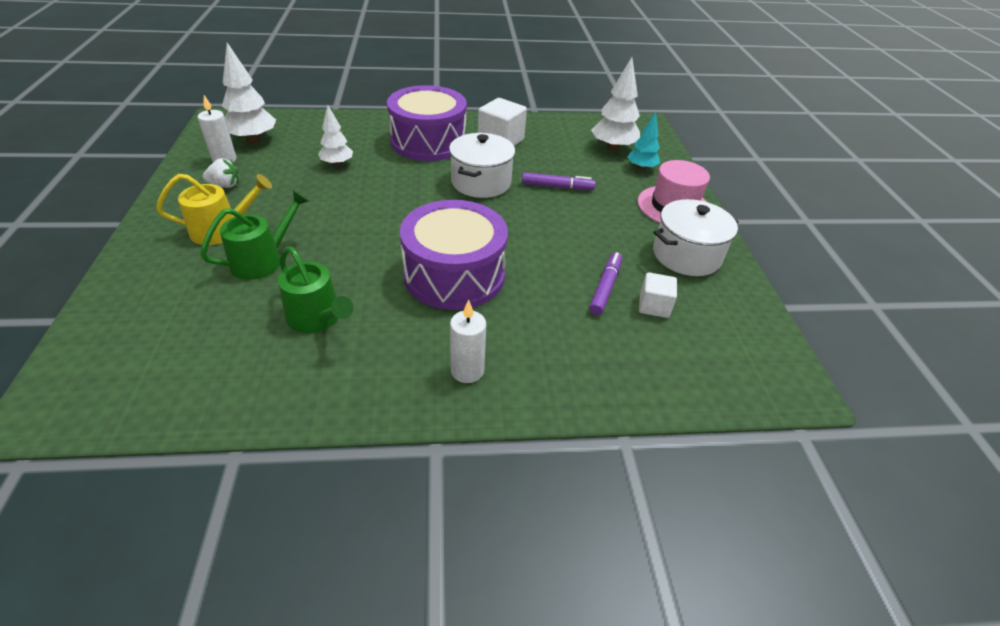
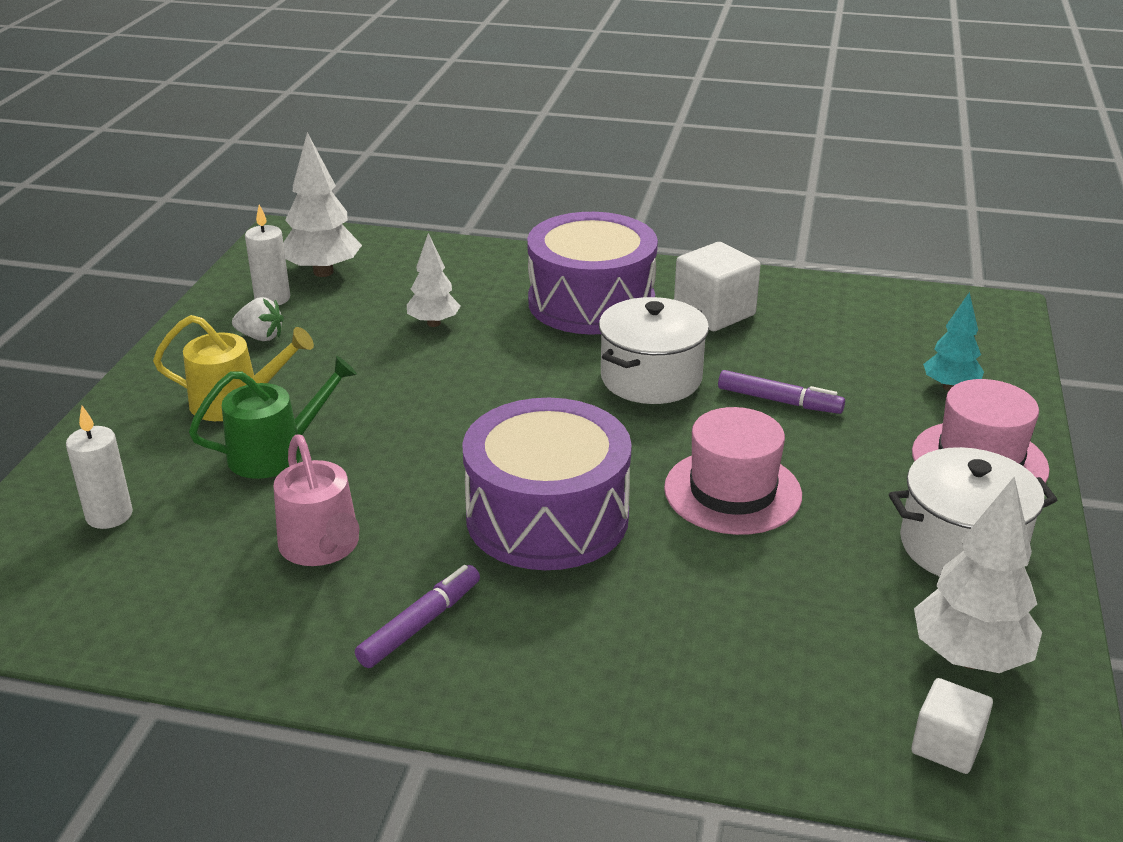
camera: 20 degrees right, 10 degrees down
(317, 318) = (322, 547): green watering can -> pink watering can
(467, 370) = (509, 659): white candle -> white candle (109, 515)
(554, 243) = (732, 492): none -> pink hat
(605, 287) = (787, 575): purple marker -> purple marker (420, 624)
(613, 148) = (913, 346): white tree -> white tree (969, 658)
(654, 306) = (859, 618): white cube -> white cube (946, 745)

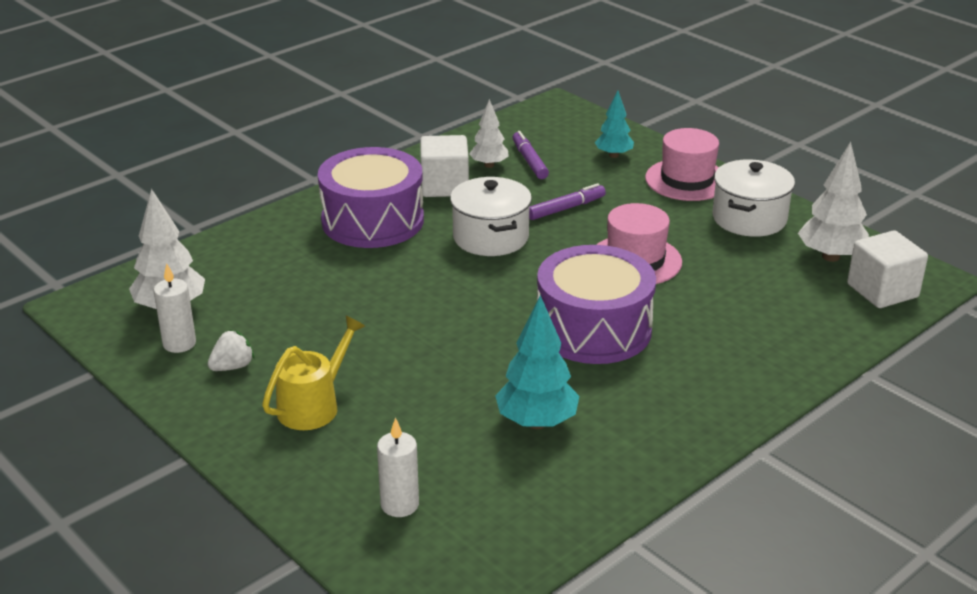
camera: 55 degrees left, 0 degrees up
(275, 453) = (405, 408): green watering can -> none
(322, 547) = (536, 422): pink watering can -> turquoise tree
(420, 624) = (651, 410): purple marker -> purple marker (529, 161)
(433, 323) = (316, 288): white tree -> white tree (489, 165)
(946, 745) = (882, 291): white cube -> white cube, size x1.63

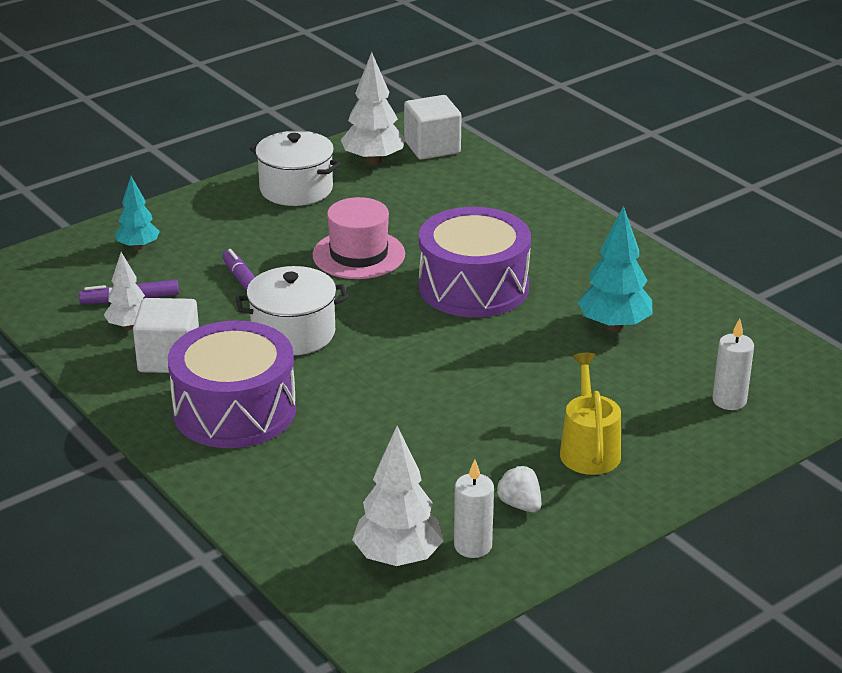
camera: 85 degrees left, 0 degrees up
(313, 406) = (589, 449): yellow watering can -> yellow watering can turned 45 degrees clockwise
(687, 180) = (209, 211): pink hat -> none

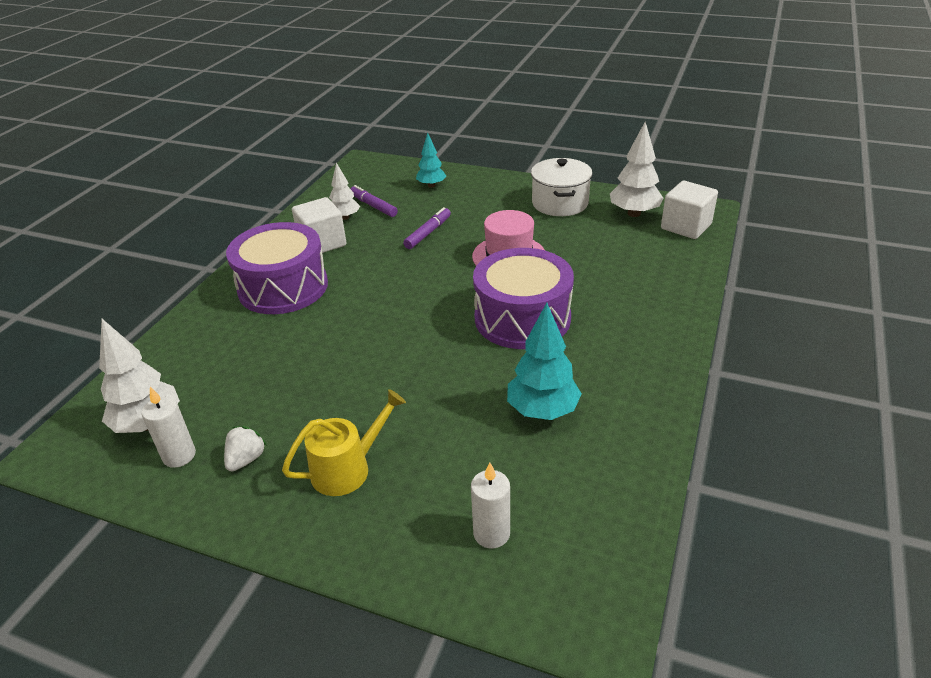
camera: 60 degrees right, 5 degrees up
(293, 333) = (388, 272): white pot -> none

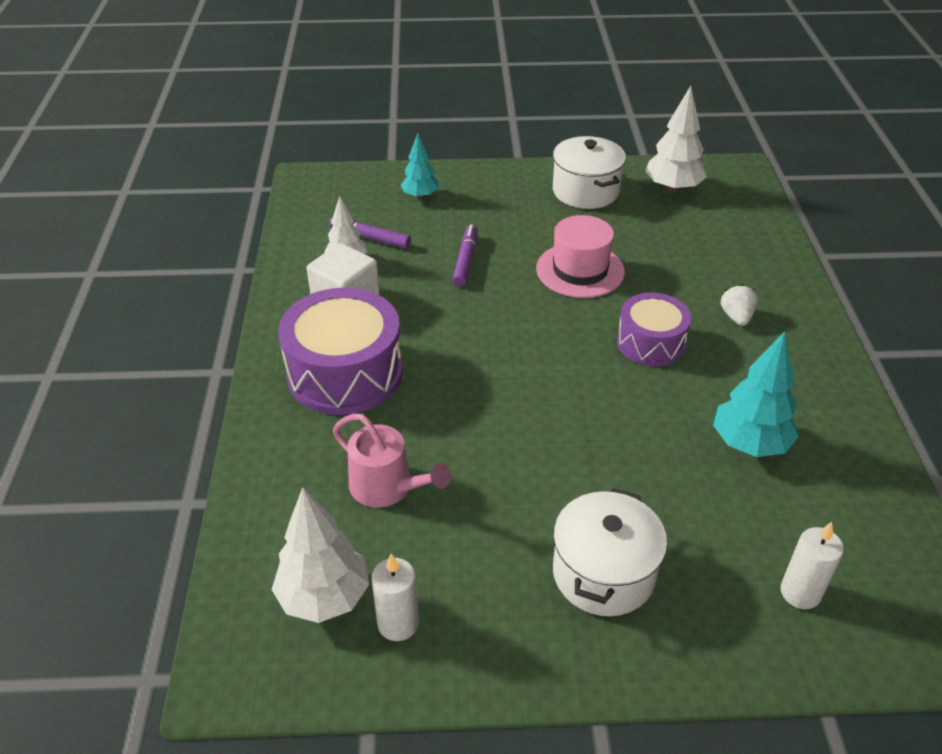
camera: 25 degrees left, 5 degrees up
(246, 459) = (482, 601): white strawberry -> white strawberry (736, 317)
(248, 366) = (387, 487): none -> pink watering can
(347, 468) = (603, 573): yellow watering can -> white pot
(522, 318) = (650, 343): purple drum -> purple drum, size x0.61
(686, 226) = (735, 194): white cube -> none

